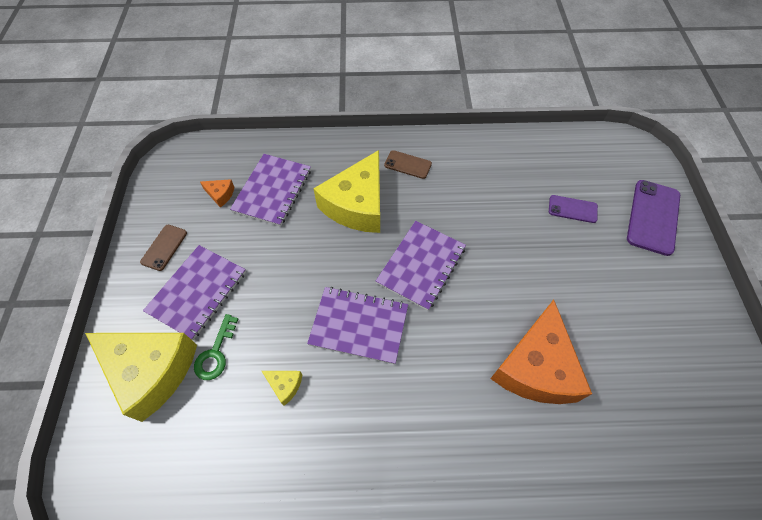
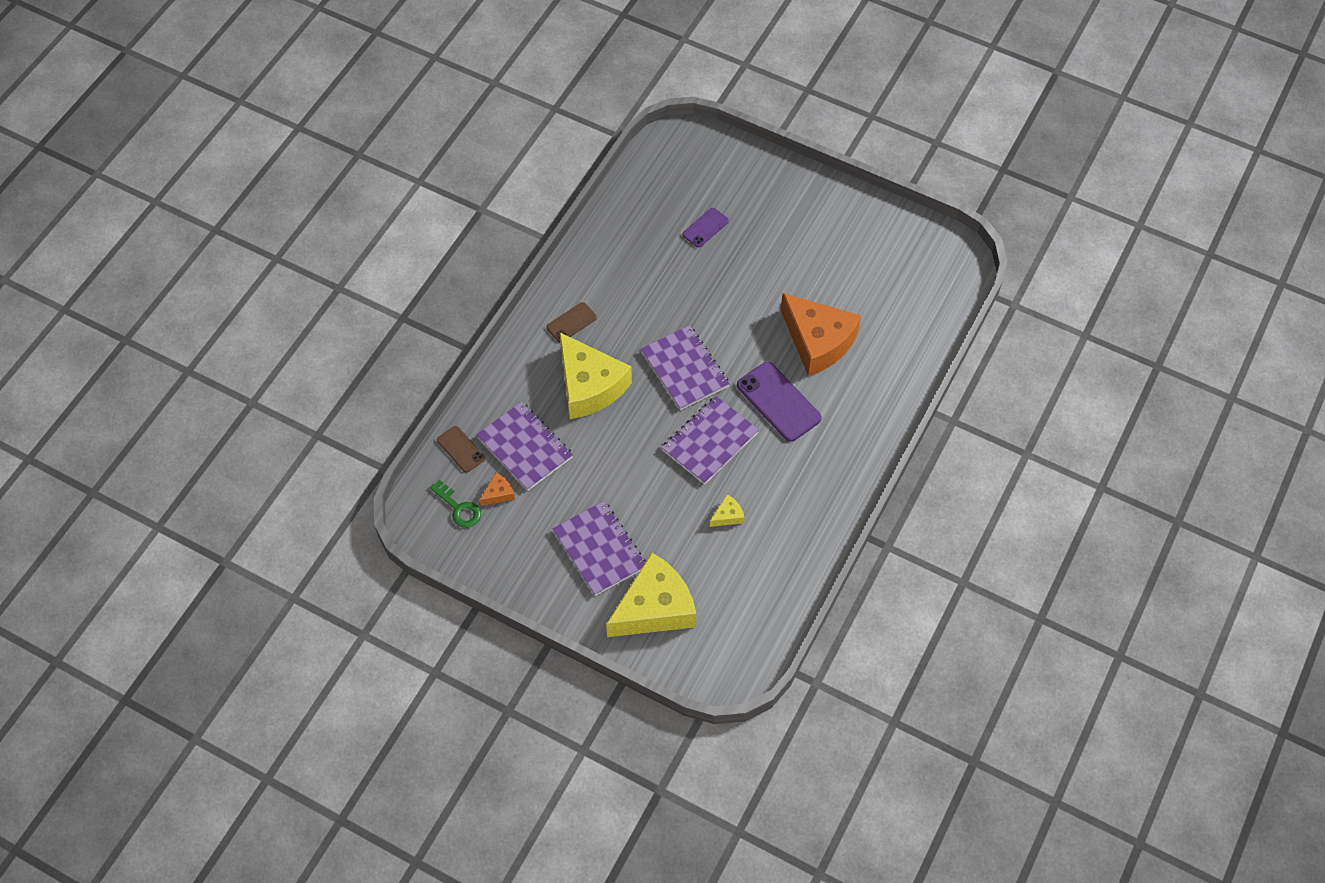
camera: 60 degrees left, 0 degrees up
(164, 247) = (531, 561): brown phone -> brown phone (461, 449)
(216, 353) = (668, 555): green key -> green key (459, 508)
(653, 217) = (751, 177): purple phone -> purple phone (778, 402)

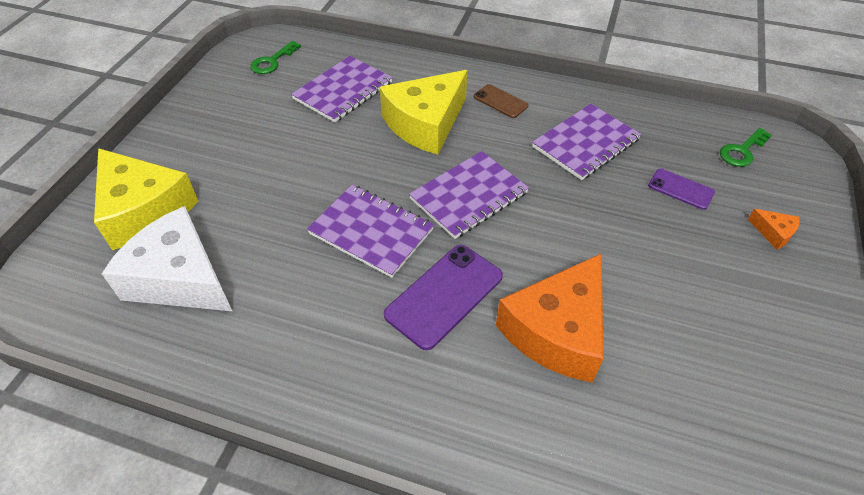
camera: 80 degrees right, 10 degrees down
(461, 449) = (336, 54): brown phone -> none
(498, 493) = (289, 82): orange cheese -> orange cheese (773, 233)
(600, 549) = (223, 157): purple notebook -> purple notebook (586, 143)
(672, 172) = (742, 151): none -> green key
(728, 515) = (265, 262): yellow cheese -> none
(733, 574) = (180, 278): none -> white cheese

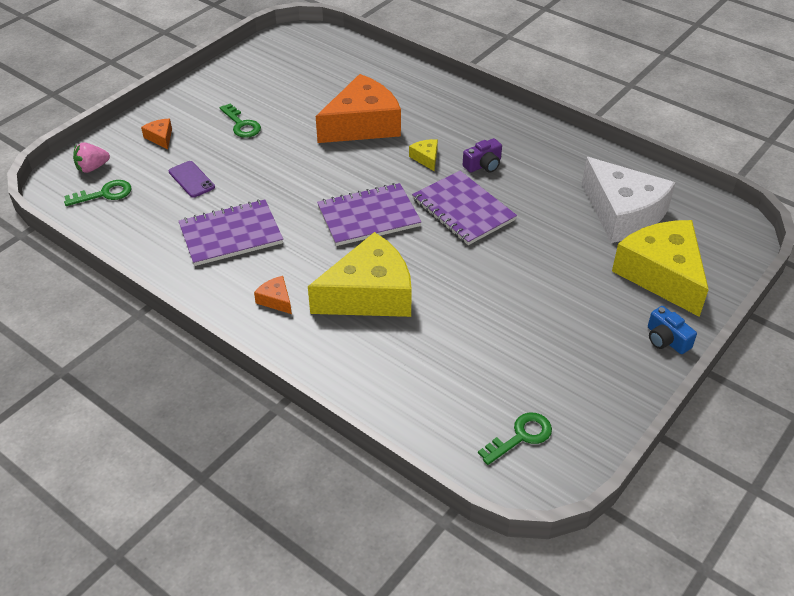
camera: 160 degrees left, 5 degrees down
(151, 149) = (666, 339): none -> blue camera
(343, 91) = (442, 361): purple notebook -> none
(367, 306) = (483, 165): none -> purple camera
(444, 295) = (426, 158): purple phone -> yellow cheese
(500, 101) = (276, 300): brown phone -> orange cheese
(706, 282) = (241, 124): none -> green key
(791, 175) = (92, 168): none -> pink strawberry

